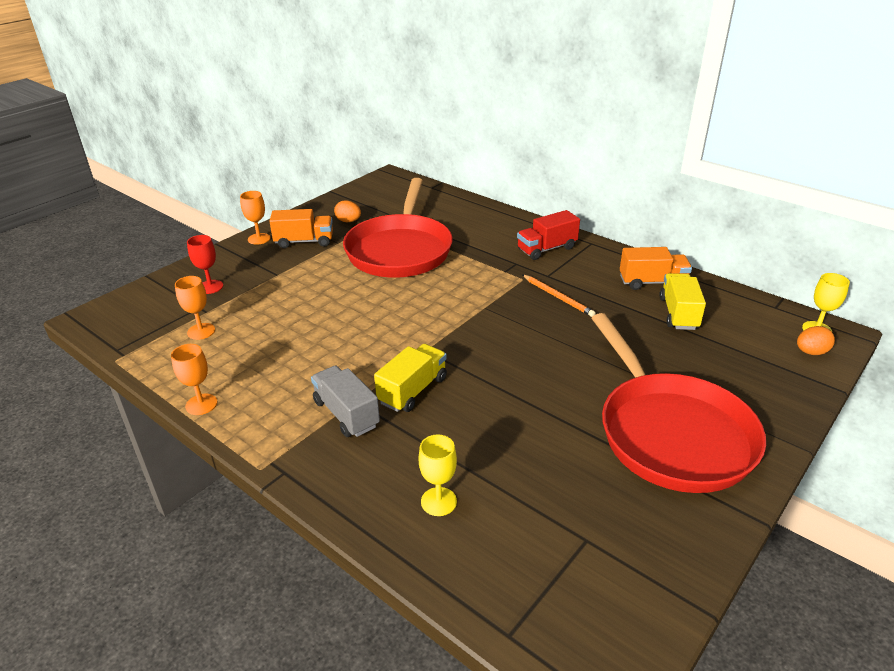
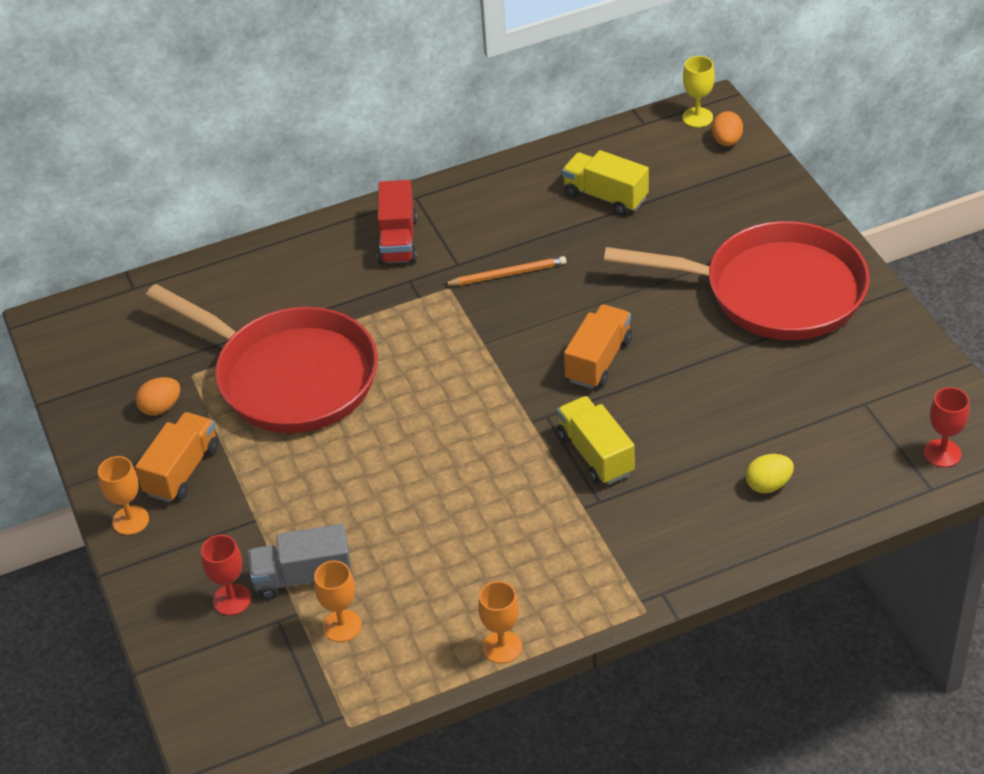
camera: 60 degrees left, 10 degrees up
(346, 414) = (600, 520): grey truck -> grey truck (303, 577)
(438, 501) = (768, 485): yellow goblet -> yellow egg
(565, 630) = (942, 453): none -> red goblet
(652, 282) = (535, 187): orange truck -> orange truck (598, 360)

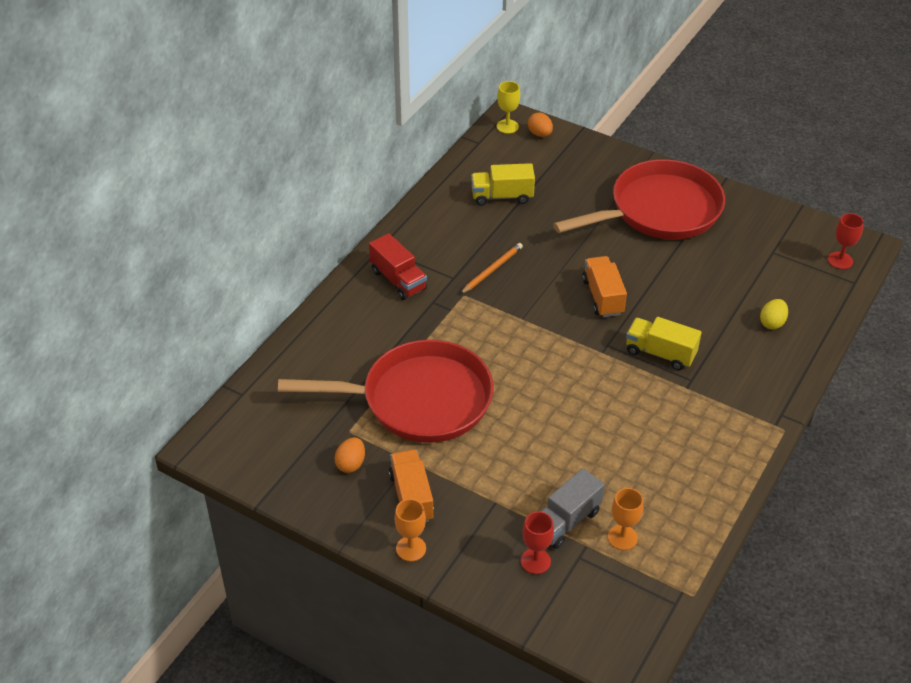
camera: 40 degrees left, 0 degrees up
(502, 647) = (729, 495): orange goblet -> none

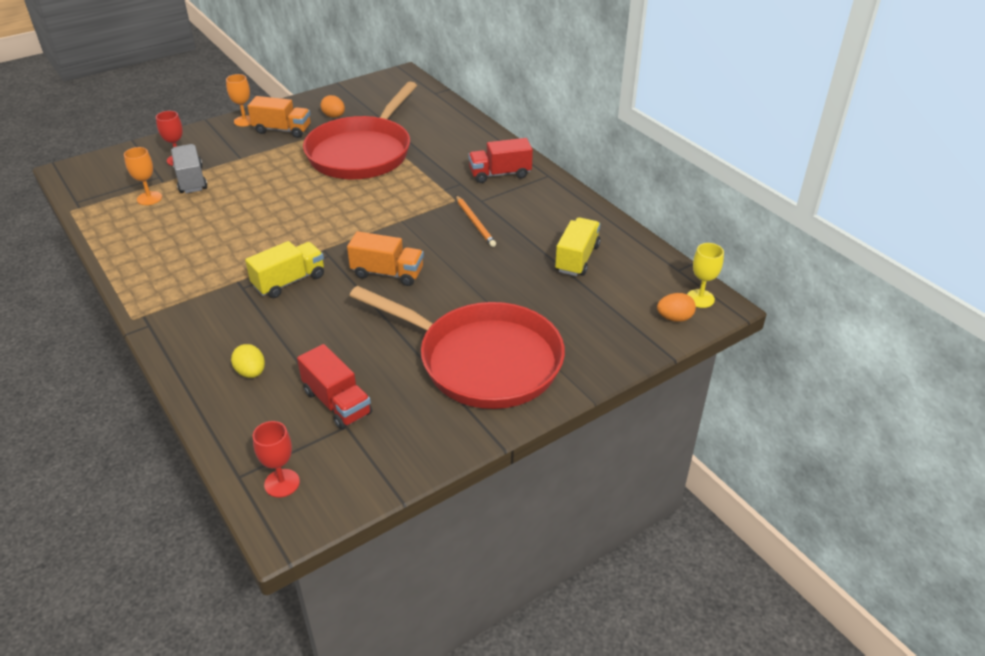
camera: 115 degrees right, 5 degrees down
(658, 211) = (482, 360): red pan -> red pan turned 60 degrees counterclockwise
(758, 265) = (337, 403): none -> red truck

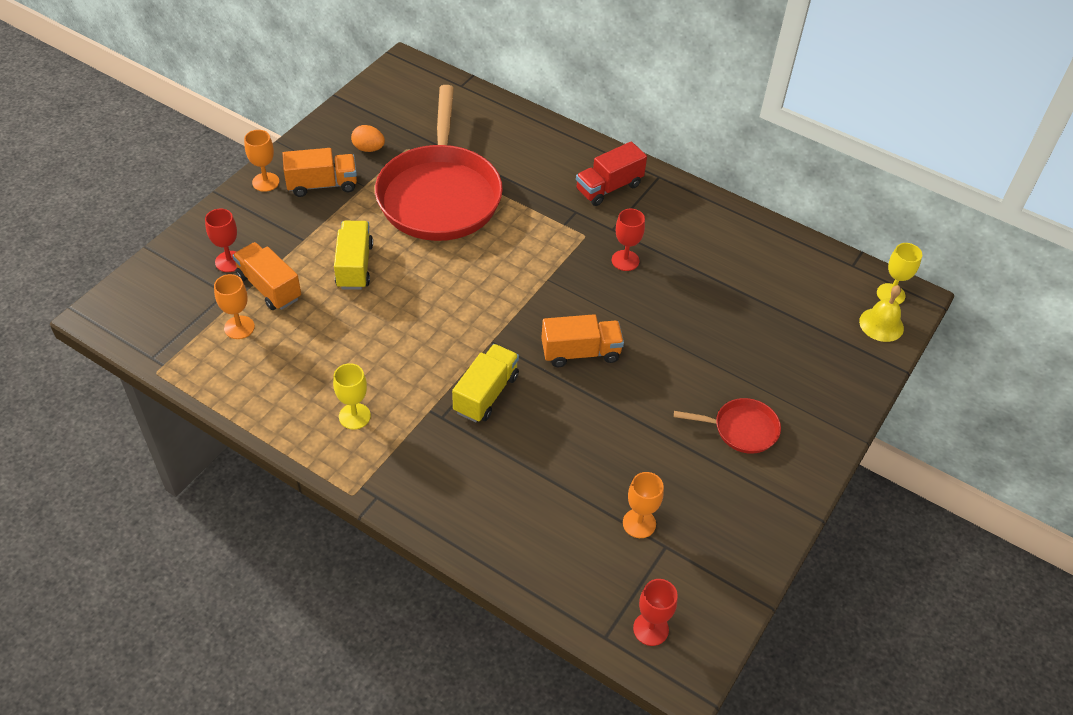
camera: 25 degrees left, 10 degrees up
(179, 270) = (354, 416): none -> yellow goblet
(191, 180) = (269, 287): grey truck -> orange truck
(251, 372) = (530, 518): yellow egg -> none
(337, 403) = (639, 523): red truck -> orange goblet
(475, 222) = (625, 260): orange pencil -> red goblet
(482, 360) = (741, 429): red pan -> red pan, size x0.44
(577, 259) = (753, 279): yellow truck -> yellow truck (354, 266)
(674, 318) = (881, 324): orange egg -> yellow bell

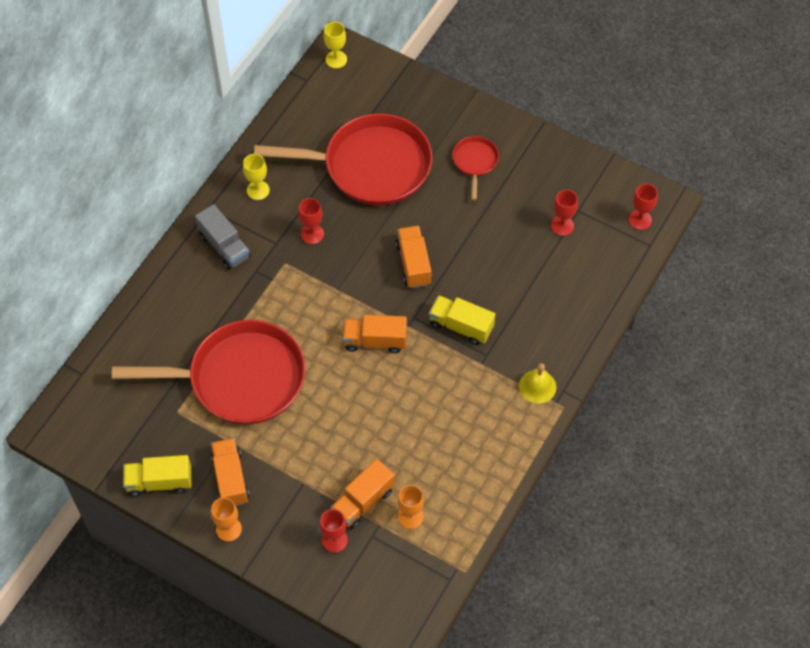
camera: 90 degrees left, 10 degrees up
(354, 266) = (332, 437): yellow truck -> yellow truck (159, 482)
(354, 416) = (492, 415): yellow goblet -> yellow goblet (258, 190)
(368, 149) = (178, 445): orange egg -> none
(474, 309) = (375, 341): none -> orange truck
(609, 187) = (224, 246): red truck -> grey truck
(639, 523) = (562, 226): orange goblet -> red goblet
(727, 318) = (370, 166): none -> red pan
(881, 324) = (367, 69): yellow bell -> yellow bell (537, 386)

